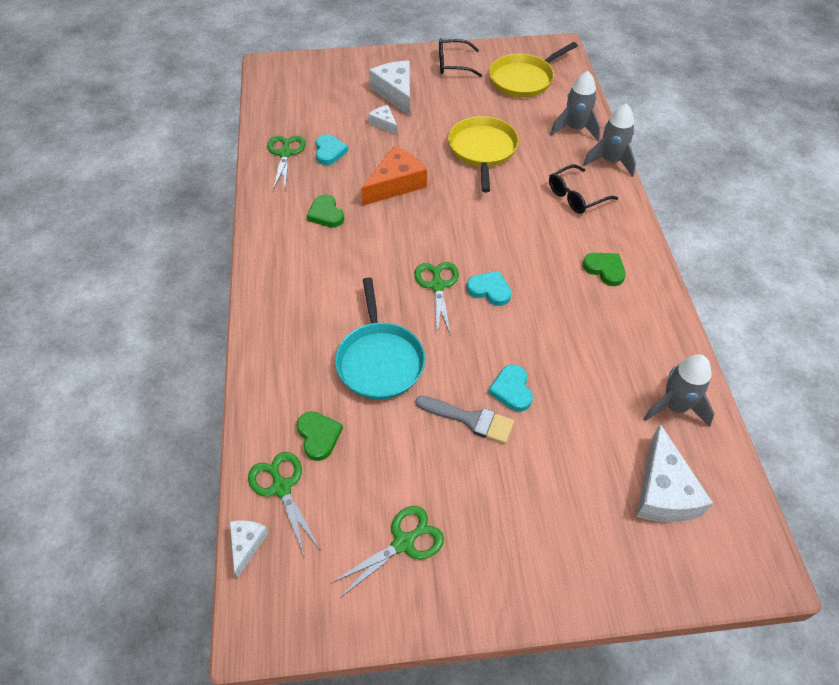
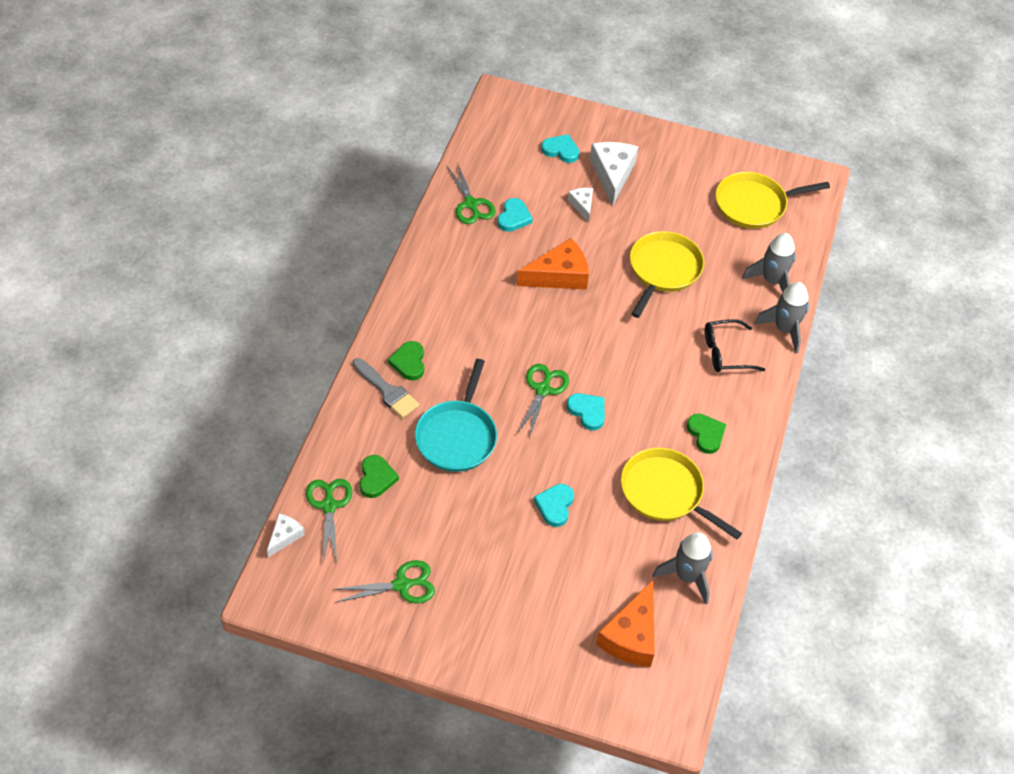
camera: 20 degrees right, 0 degrees up
(285, 153) = (471, 204): green scissors -> green scissors turned 135 degrees clockwise
(326, 214) = (478, 282): green heart -> green heart (409, 362)
(342, 89) = (561, 150): none -> turquoise heart
(453, 64) = (690, 160): black glasses -> none
(470, 419) = (506, 515): grey brush -> grey brush (387, 391)
(603, 335) = (665, 492): none -> yellow pan
(663, 491) = (631, 636): white cheese -> orange cheese

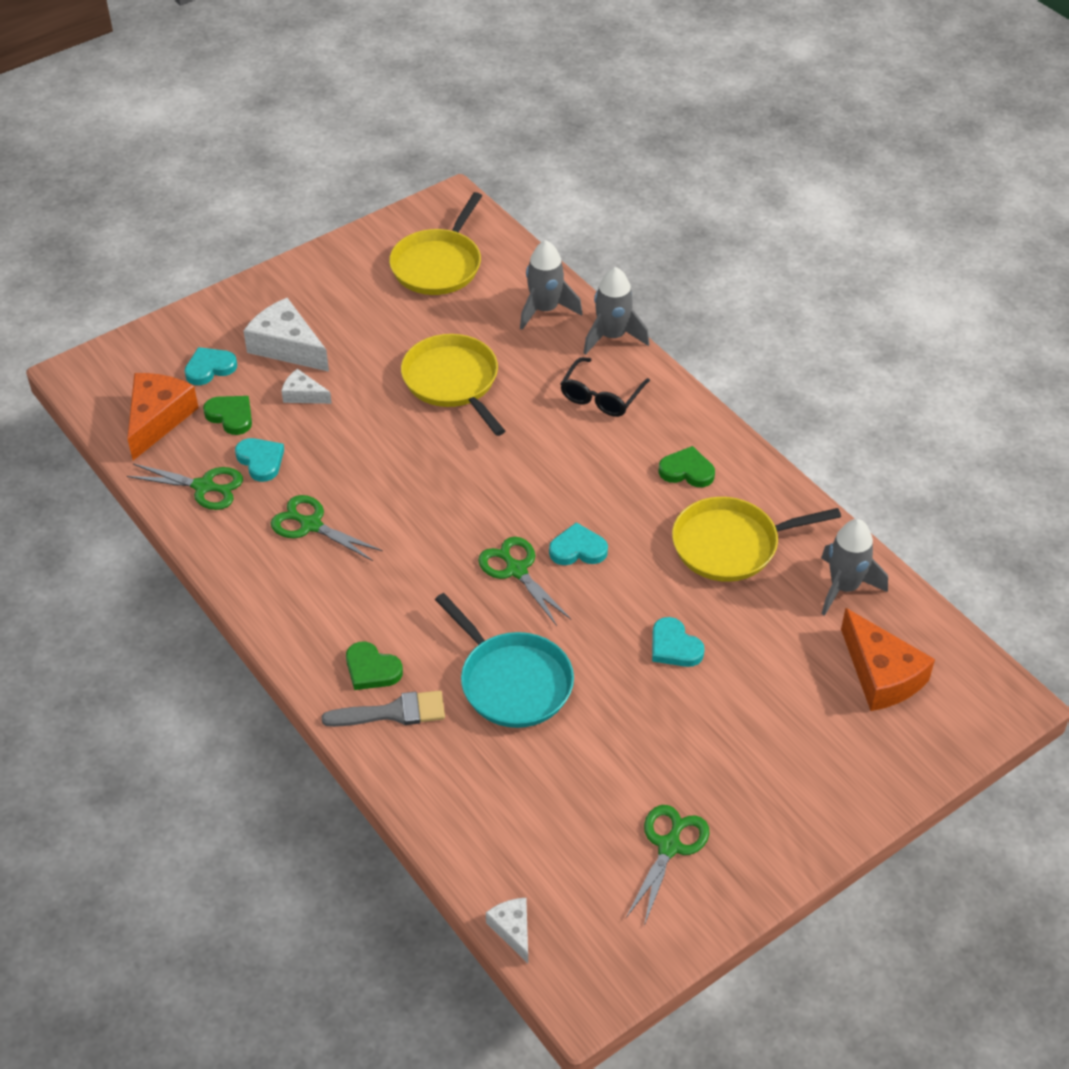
camera: 50 degrees left, 5 degrees down
(329, 506) = (505, 859): green scissors -> green scissors (311, 525)
(376, 478) = (505, 791): green heart -> green heart (231, 416)
(559, 275) = (378, 469): orange cheese -> orange cheese (158, 419)

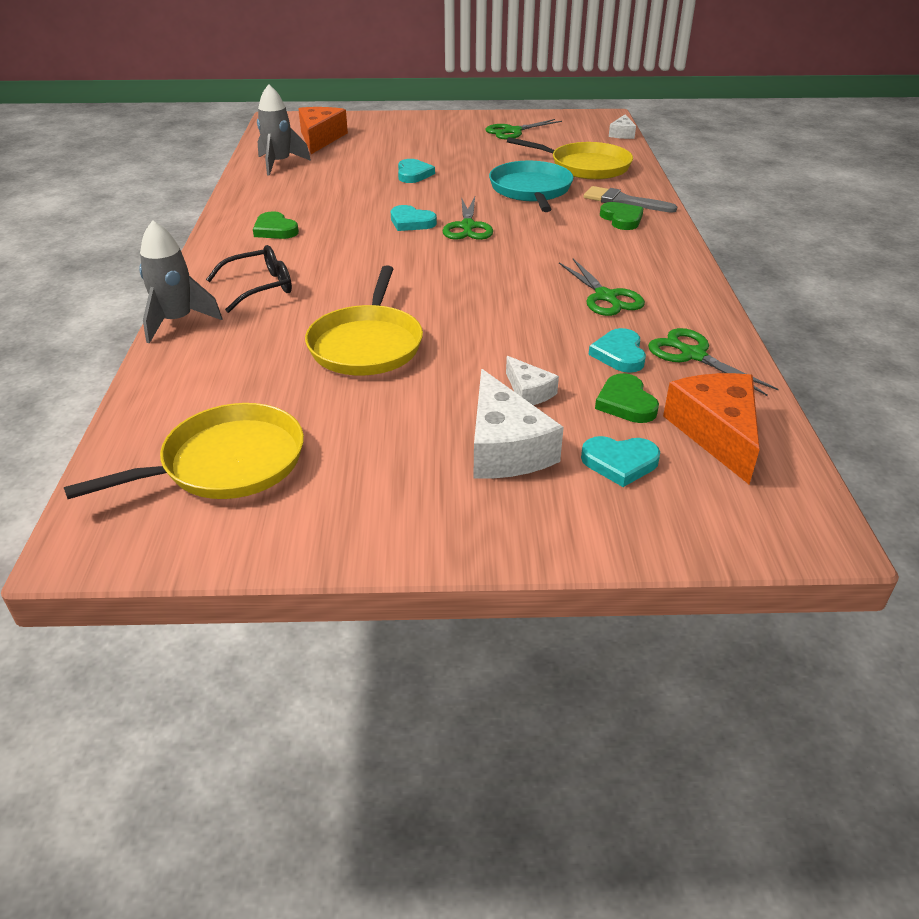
camera: 145 degrees left, 10 degrees down
(158, 419) = (716, 433): orange cheese -> orange cheese turned 120 degrees clockwise
(545, 310) = (194, 366): grey rocket -> none
(730, 545) = (311, 194): yellow pan -> yellow pan (586, 166)

